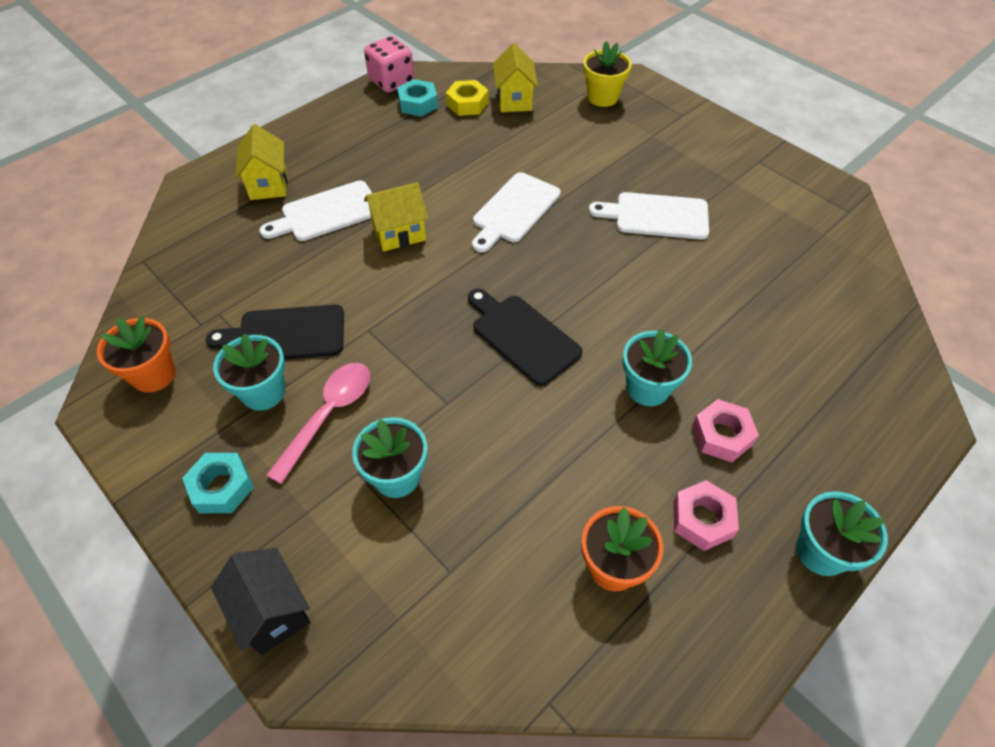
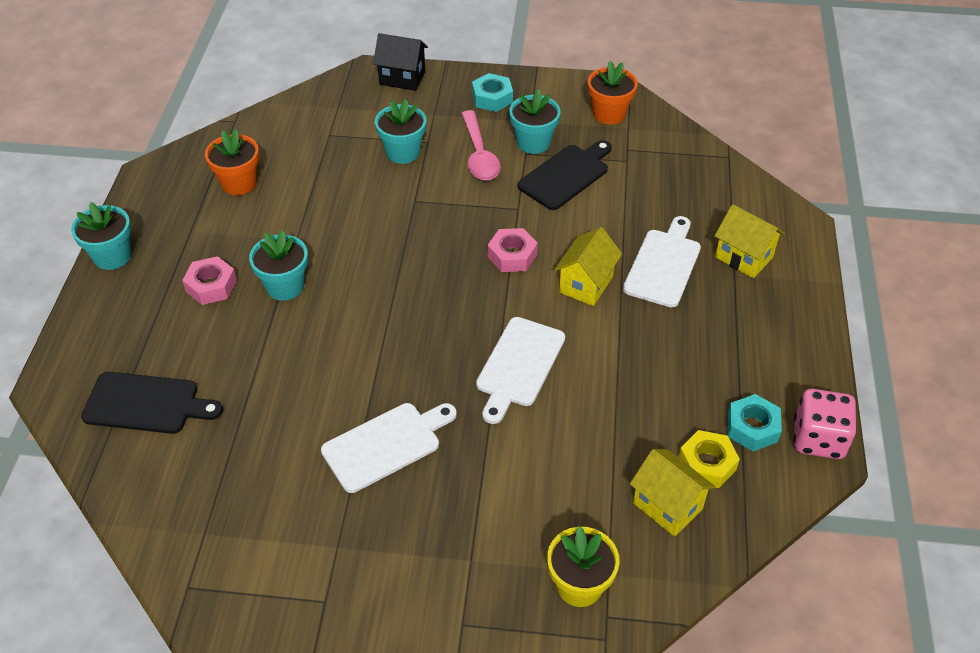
camera: 140 degrees right, 5 degrees down
(514, 210) = (519, 365): white cutting board -> white cutting board turned 150 degrees counterclockwise
(522, 336) = (406, 267): black cutting board -> black cutting board (146, 404)
(702, 519) = (198, 232): pink nut -> pink nut (512, 255)

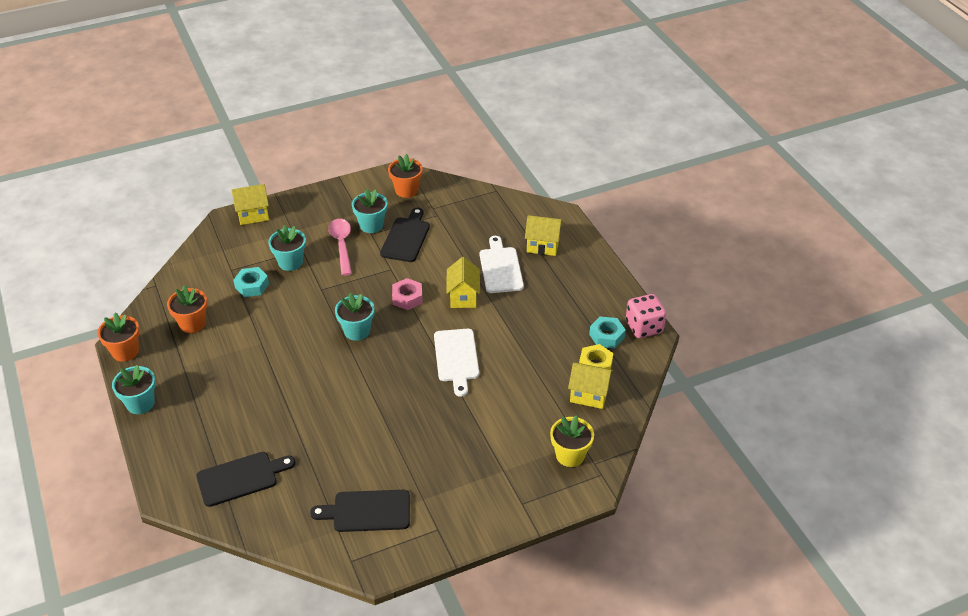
camera: 30 degrees left, 5 degrees down
(144, 186) = (125, 351): none -> orange flower pot
(211, 286) = (226, 393): pink nut -> none
(256, 527) = (367, 511): none -> black cutting board
(285, 286) = (276, 373): turquoise flower pot -> turquoise flower pot (357, 331)
(386, 445) = (410, 434): white cutting board -> none
(402, 78) = (253, 215): black house -> yellow house
(479, 154) = (342, 245): pink spoon -> pink spoon turned 150 degrees counterclockwise
(492, 98) = (324, 207): turquoise nut -> turquoise nut (252, 286)

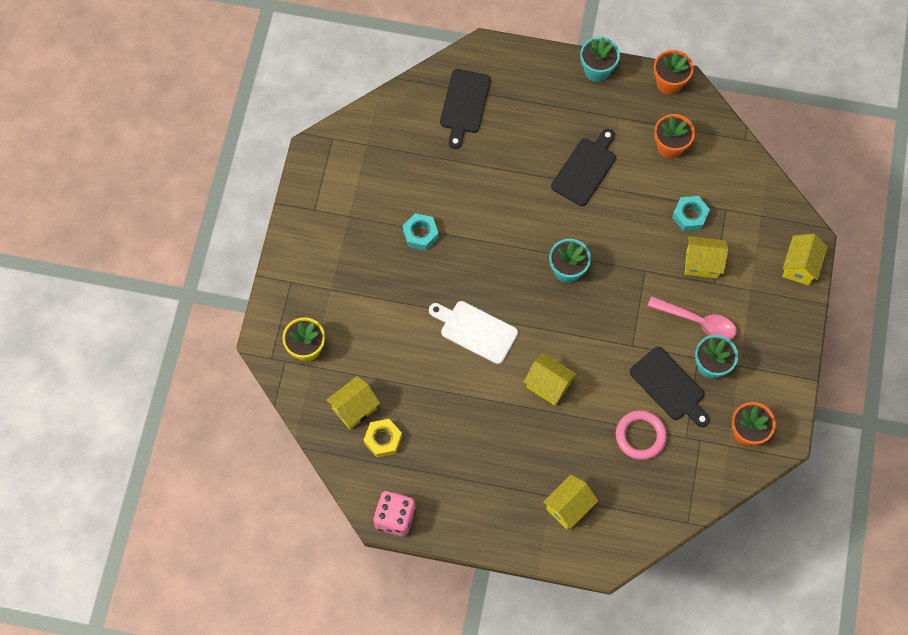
camera: 125 degrees right, 25 degrees up
(290, 262) = (702, 264): turquoise flower pot -> yellow house
(367, 511) = (367, 172): black cutting board -> black cutting board (585, 169)
(407, 298) = (581, 336): pink nut -> none
(457, 235) = (640, 436): none -> pink ring
(500, 268) = (564, 445): white cutting board -> none
(606, 336) = (408, 475): turquoise nut -> turquoise nut (420, 234)

